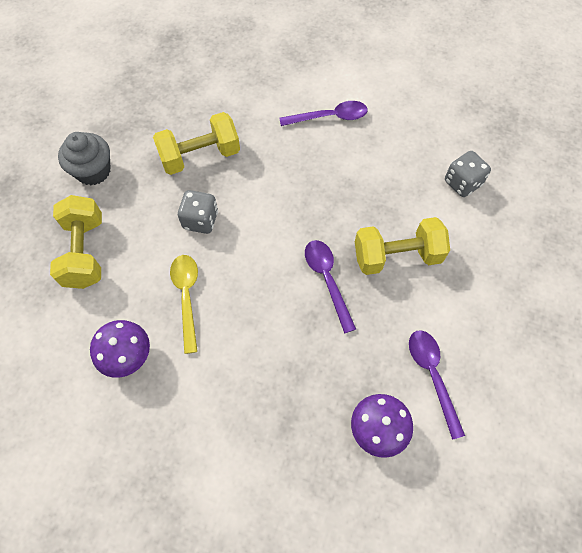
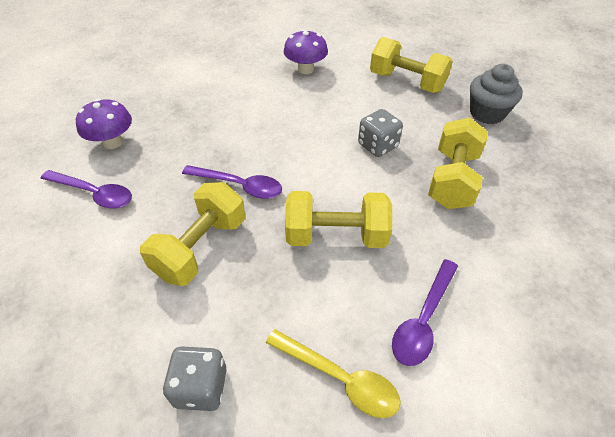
camera: 130 degrees right, 15 degrees down
(187, 296) = (317, 109): yellow spoon -> yellow spoon (340, 379)
(313, 190) = (336, 235): none -> yellow dumbbell

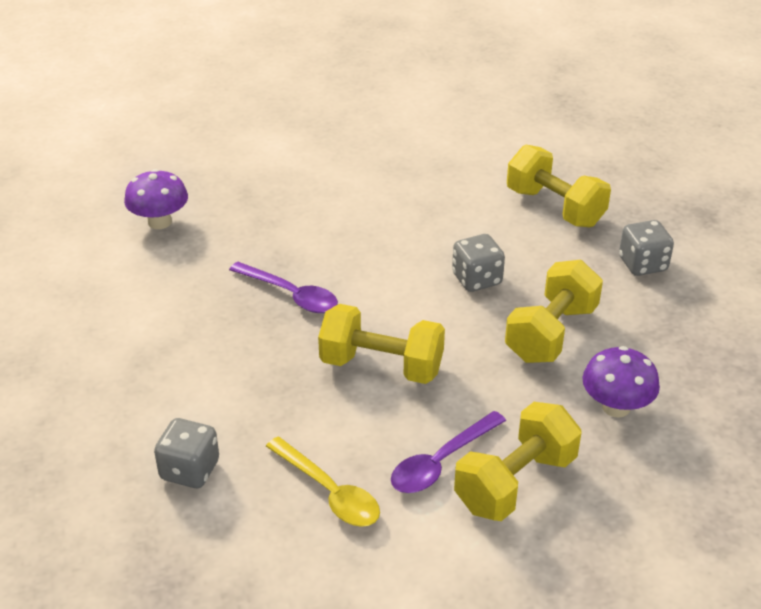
camera: 15 degrees right, 10 degrees down
(94, 194) = (127, 275): purple spoon -> none
(201, 248) = (227, 350): yellow dumbbell -> yellow dumbbell (515, 482)
(305, 69) = (426, 170): purple mushroom -> purple mushroom (616, 407)
(487, 113) = (642, 264): grey cupcake -> grey dice

